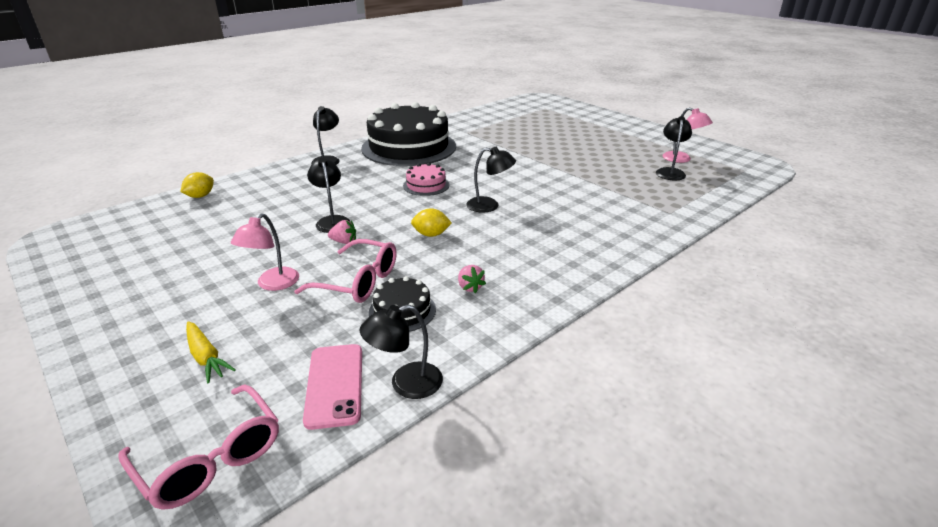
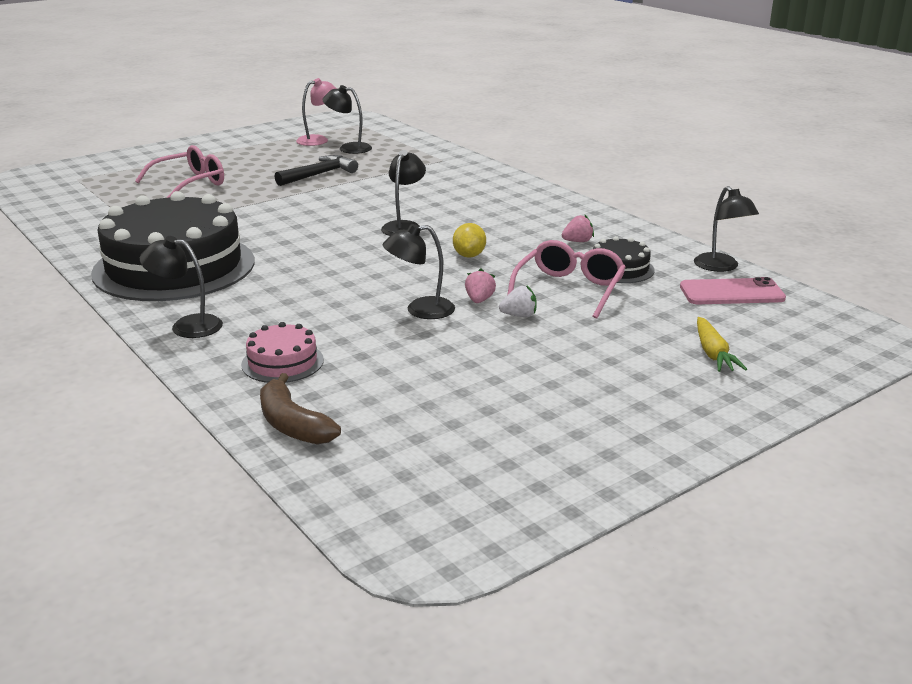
camera: 85 degrees left, 5 degrees down
(200, 196) = (292, 424): yellow lemon -> brown banana
(206, 357) = (713, 353): yellow carrot -> yellow carrot turned 120 degrees clockwise
(211, 459) = (832, 333): pink glasses -> pink glasses (190, 183)
(272, 284) = (576, 334): pink lamp -> none
(313, 259) = (519, 315): none -> white strawberry
(426, 185) = (329, 257): pink cake -> pink cake (282, 362)
(594, 167) = (319, 174): none -> black hammer

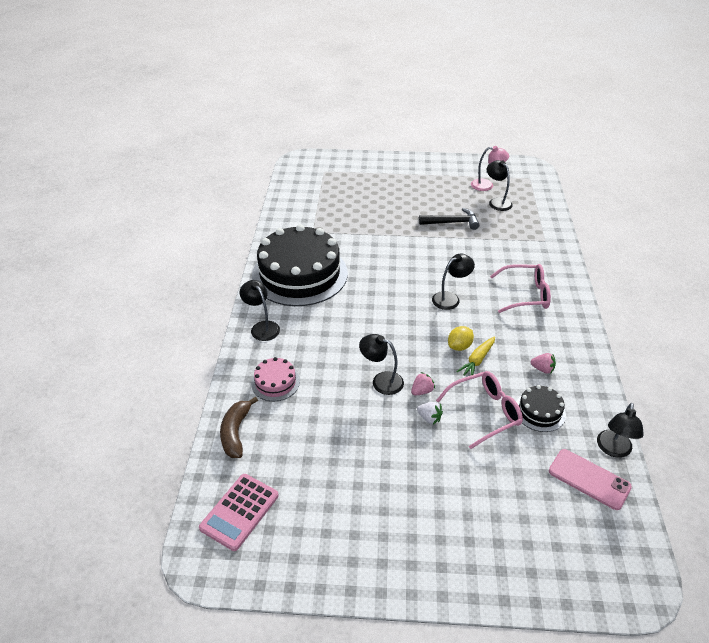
camera: 40 degrees right, 15 degrees up
(190, 183) = (374, 200): pink glasses -> pink glasses (526, 295)
(408, 485) = (239, 512): none -> pink calculator
(713, 353) = (506, 526): yellow carrot -> yellow carrot (477, 360)

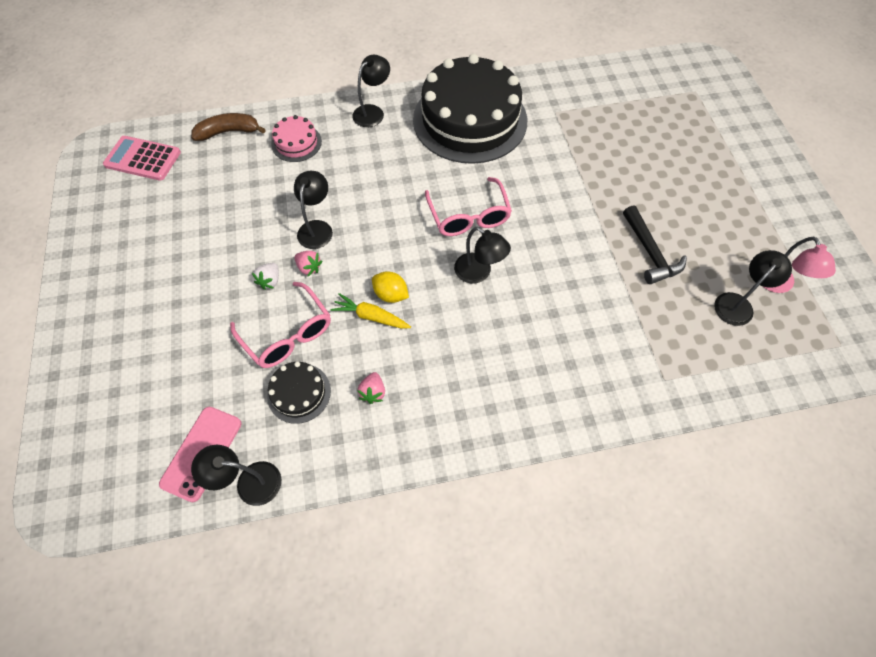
camera: 75 degrees right, 20 degrees up
(526, 295) = (518, 362): pink glasses -> pink glasses (469, 216)

